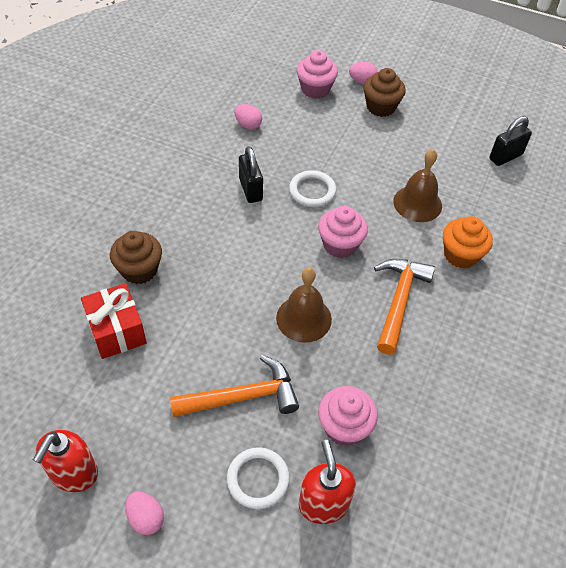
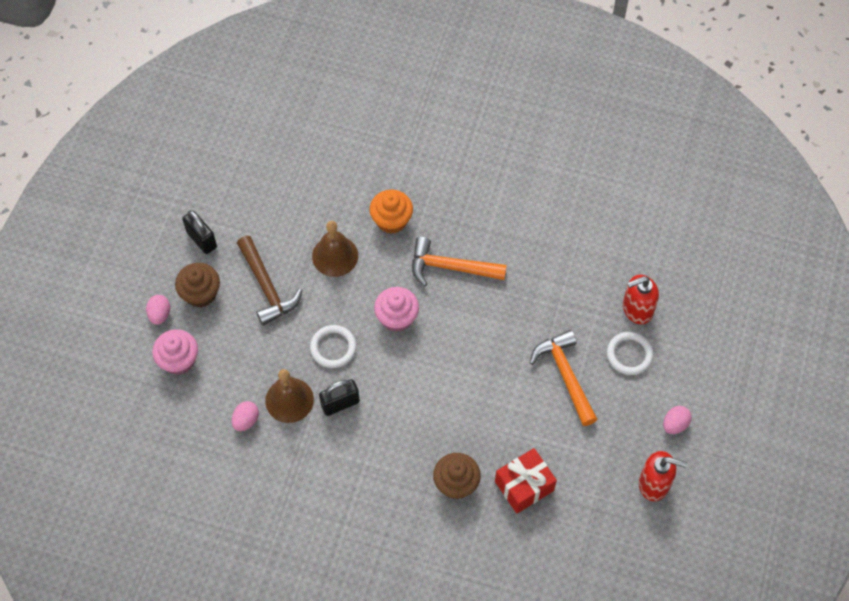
camera: 95 degrees left, 10 degrees up
(304, 318) = (482, 339): brown bell -> brown bell (289, 400)
(344, 427) = (575, 300): pink cupcake -> none
(385, 150) = (266, 287): none -> brown hammer
(505, 157) = (261, 181): black padlock -> black padlock (202, 239)

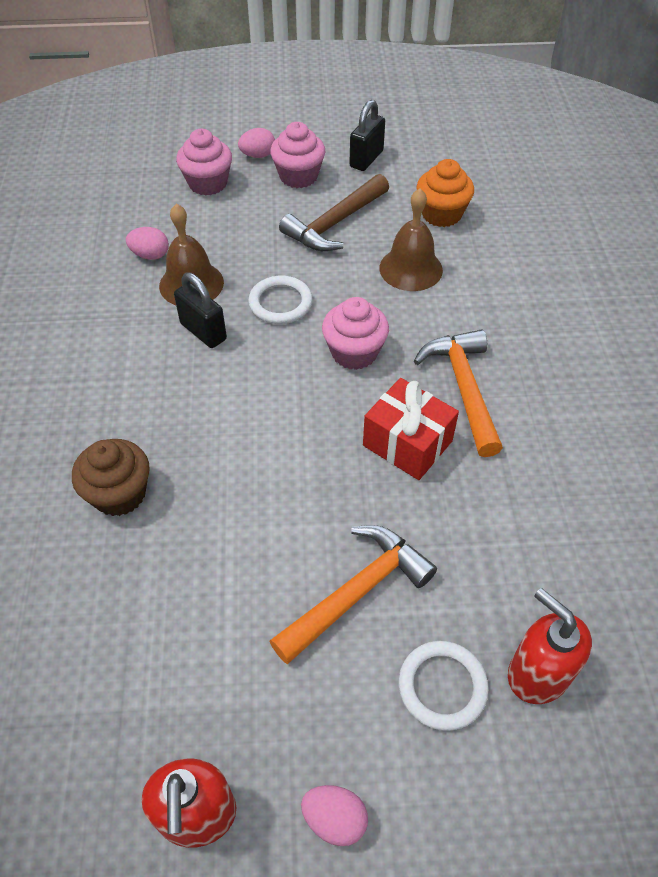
camera: 70 degrees right, 10 degrees down
(200, 293) = (298, 176): brown cupcake -> pink cupcake
(391, 220) = (495, 307): orange cupcake -> orange cupcake (441, 214)
(524, 486) = (138, 588): red gift -> red gift (407, 443)

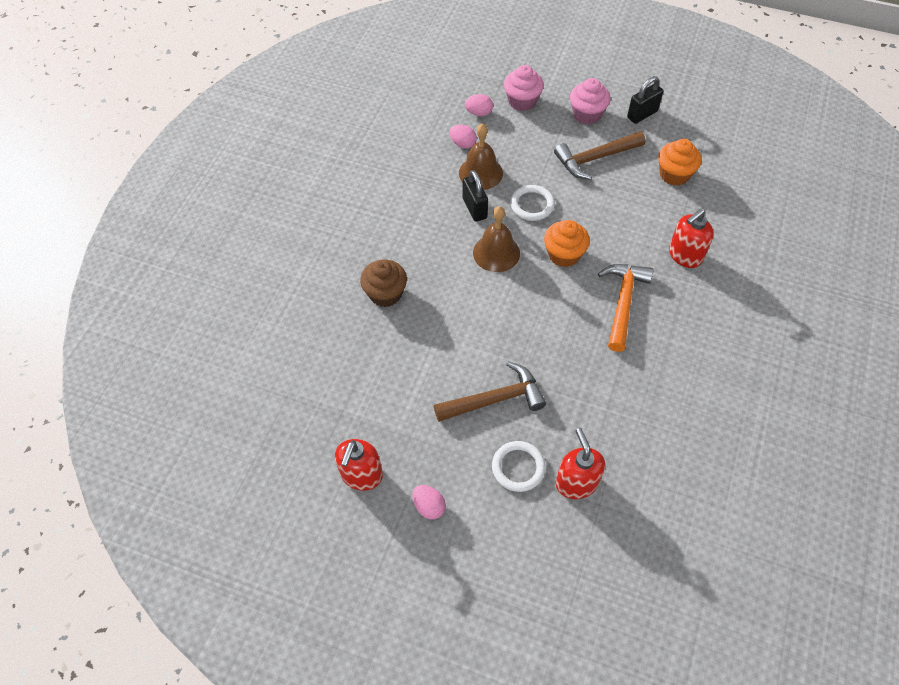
camera: 25 degrees right, 5 degrees up
(258, 155) = (566, 89): pink egg -> pink egg (479, 113)
(354, 352) = (564, 254): pink cupcake -> orange cupcake
(356, 593) = (494, 399): orange hammer -> brown hammer
(407, 443) = (568, 324): red gift -> none
(411, 269) = (631, 208): brown bell -> brown bell (496, 253)
(507, 304) = (685, 255): none -> red soap dispenser

